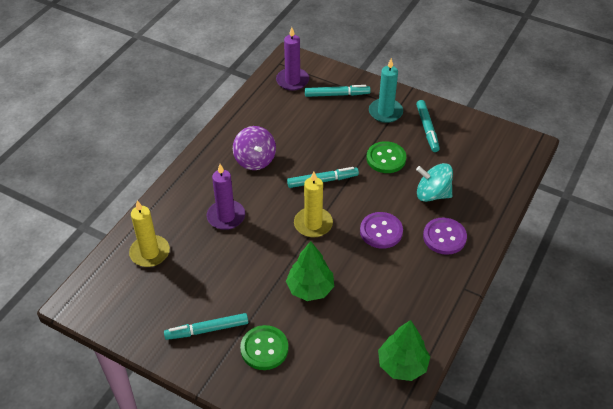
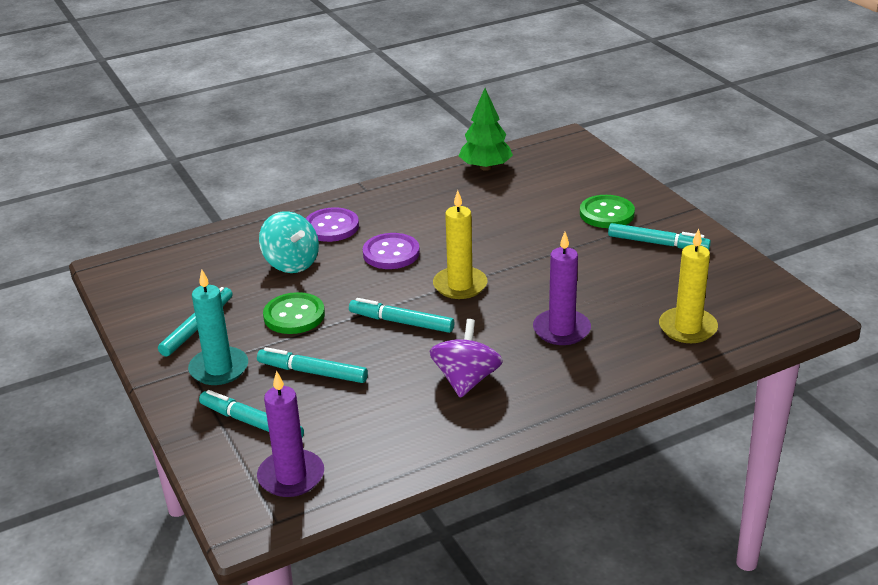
camera: 145 degrees left, 15 degrees down
(310, 288) = (519, 237): green tree -> none
(337, 130) = (312, 372): none -> turquoise marker

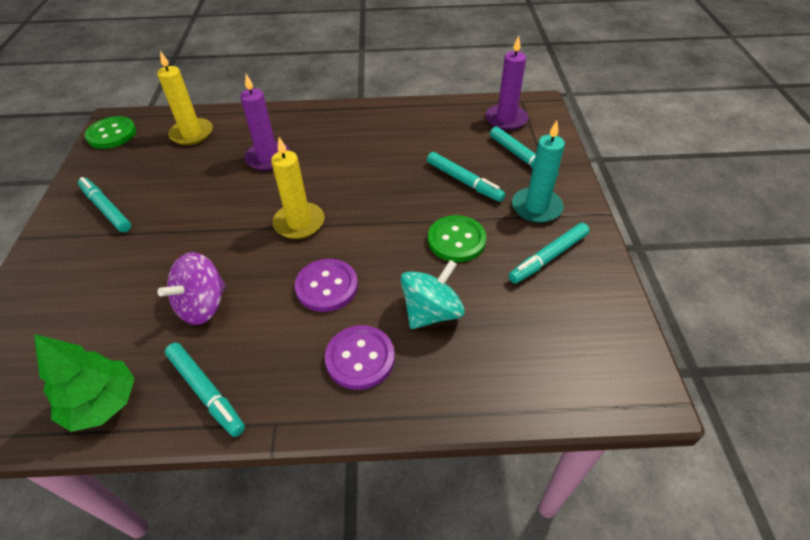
camera: 155 degrees left, 15 degrees up
(291, 263) = (431, 312): turquoise spinning top -> turquoise spinning top turned 60 degrees clockwise
(401, 322) = (373, 203): turquoise marker -> turquoise marker (206, 391)
(466, 380) = (363, 143): purple spinning top -> purple spinning top (203, 305)
(606, 214) = (93, 261): green button -> green button (112, 134)

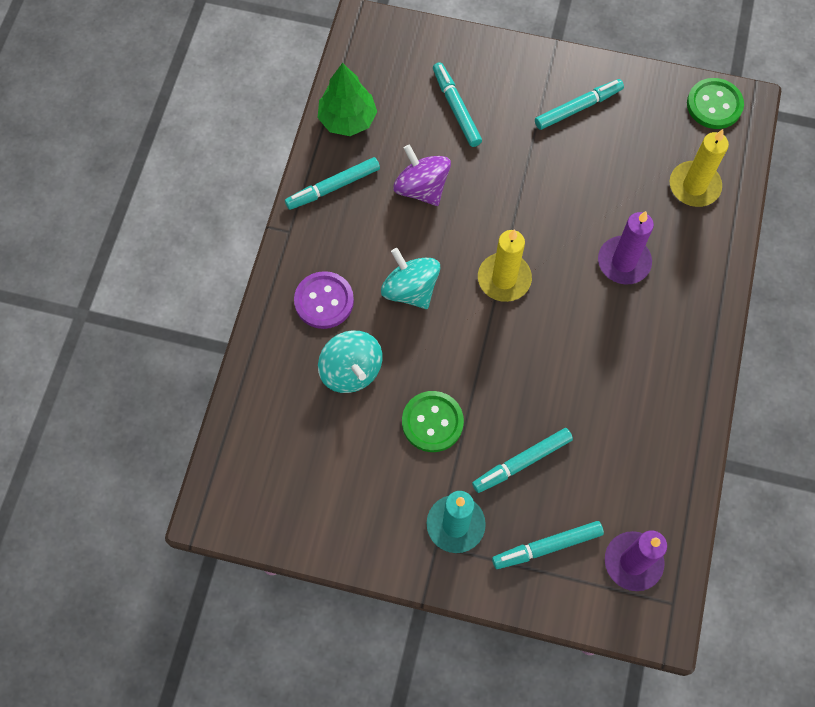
camera: 105 degrees right, 20 degrees up
(327, 286) = (410, 289): purple button -> turquoise spinning top
(548, 257) = (380, 503): turquoise marker -> turquoise marker (456, 108)

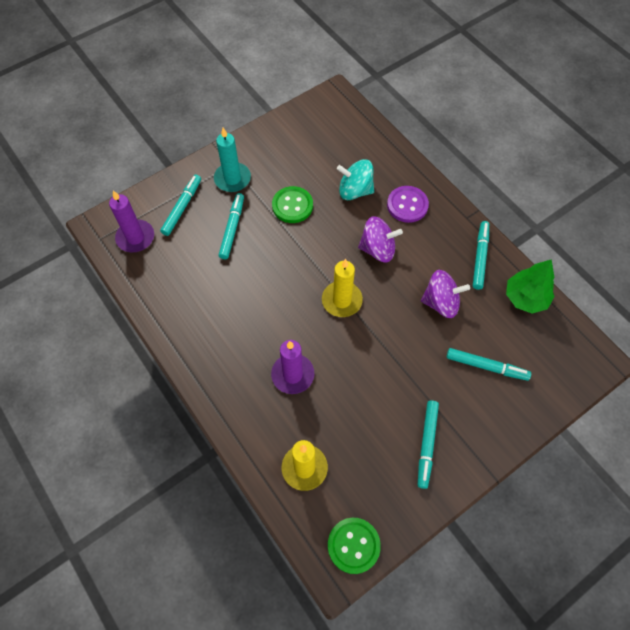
camera: 130 degrees right, 5 degrees down
(410, 289) = (378, 249): turquoise spinning top -> purple spinning top

